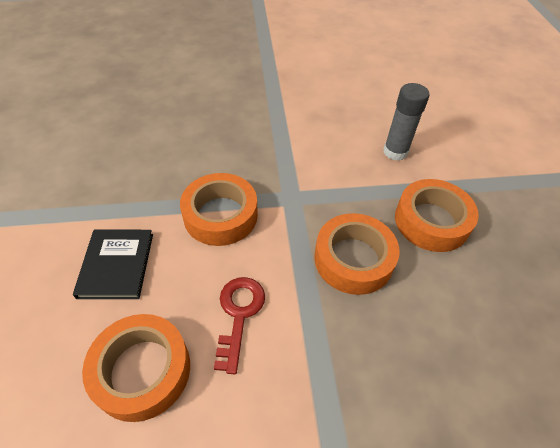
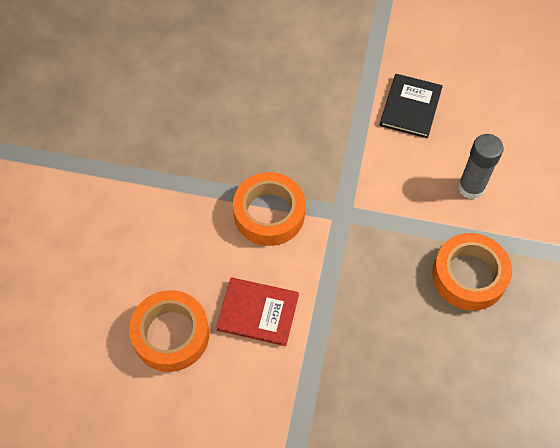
camera: 20 degrees right, 10 degrees up
(116, 265) = (167, 238): black book -> black book (410, 107)
(239, 314) = (258, 312): red key -> red book
(353, 259) = (376, 292): orange tape -> none

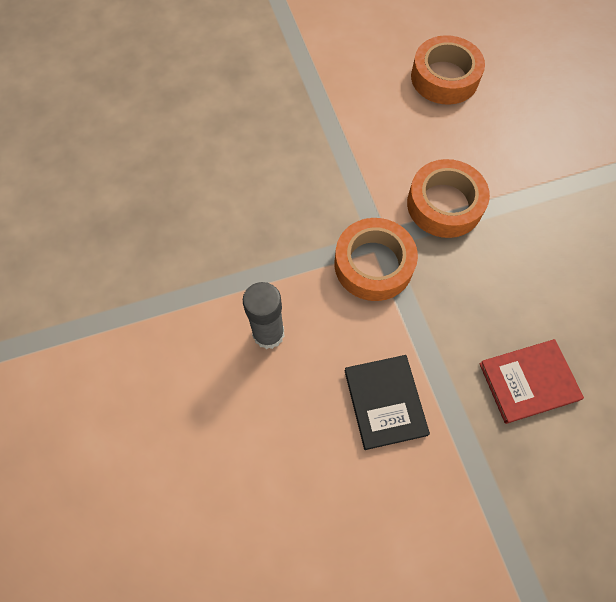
camera: 150 degrees right, 5 degrees up
(258, 312) = (392, 123): red book -> red book (528, 381)
(469, 276) = (229, 239): orange tape -> orange tape (373, 264)

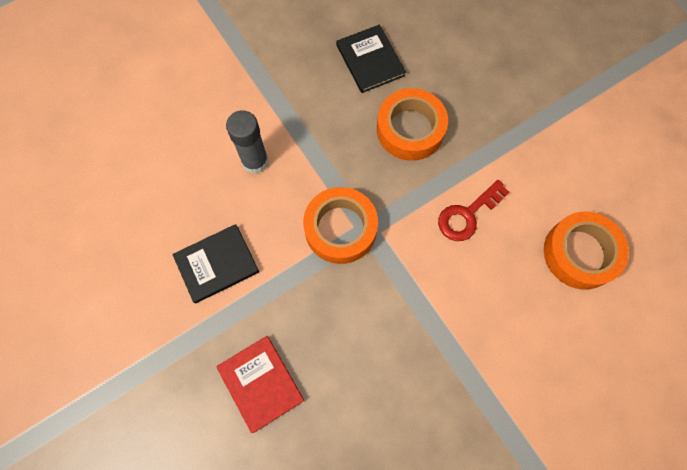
camera: 75 degrees right, 5 degrees up
(183, 188) = (370, 60): none -> black book
(386, 150) = (467, 215): none -> red key
(444, 204) = (423, 279): orange tape -> orange tape (410, 129)

